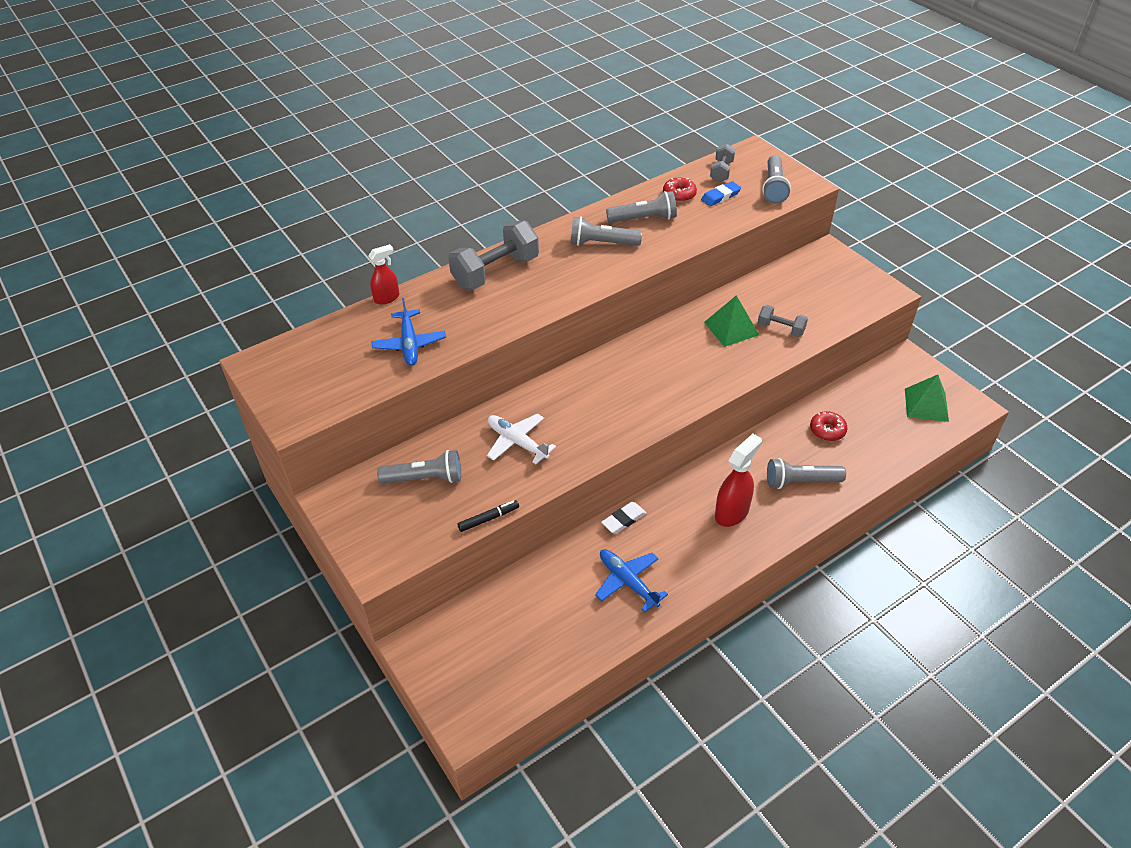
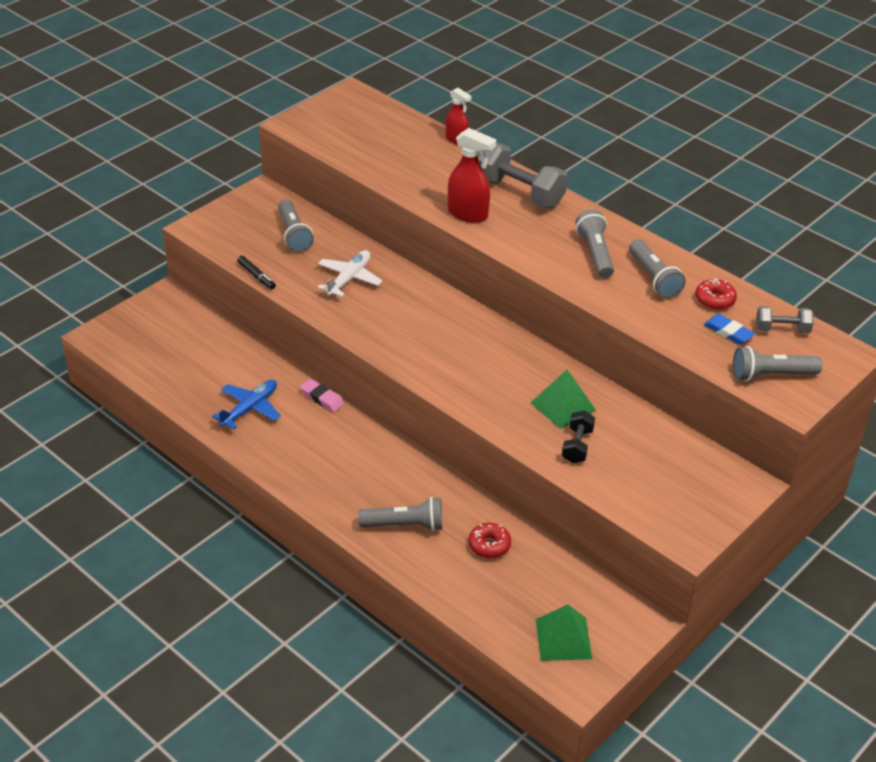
camera: 75 degrees right, 5 degrees down
(409, 344) = (399, 162): blue plane -> none
(623, 520) = (322, 398): white eraser -> pink eraser
(732, 512) = (349, 473): red spray bottle -> red spray bottle (468, 214)
(780, 329) = (577, 446): grey dumbbell -> black dumbbell
(801, 482) = (404, 525): grey flashlight -> grey flashlight turned 105 degrees clockwise

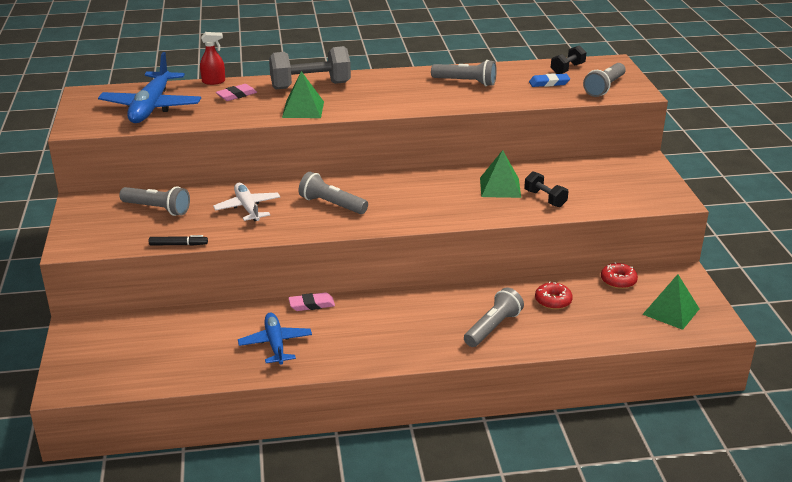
camera: 50 degrees left, 10 degrees down
(371, 137) = (151, 107): none -> blue plane
(447, 165) = (236, 95): none -> pink eraser
(468, 214) = (303, 109): red spray bottle -> green pyramid
(595, 254) = (414, 88): grey flashlight -> grey flashlight (332, 205)
(714, 300) = (513, 75): red donut -> red donut (618, 281)
(782, 329) = (567, 69): grey dumbbell -> black dumbbell

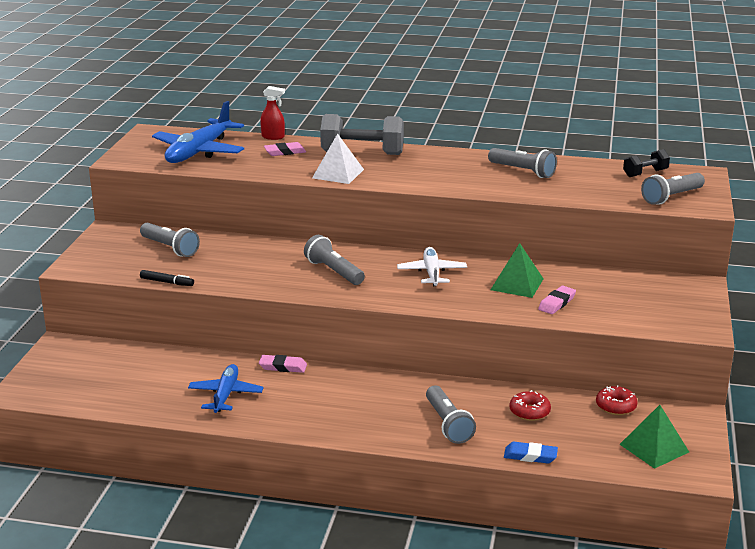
camera: 20 degrees right, 5 degrees down
(248, 208) = (252, 261): white plane -> white plane (432, 273)
(303, 109) = (338, 173): green pyramid -> white pyramid
(492, 328) = (448, 424): grey flashlight -> grey flashlight turned 105 degrees clockwise
(545, 199) = (557, 303): black dumbbell -> pink eraser
(549, 83) = (612, 184): blue eraser -> blue eraser (530, 456)

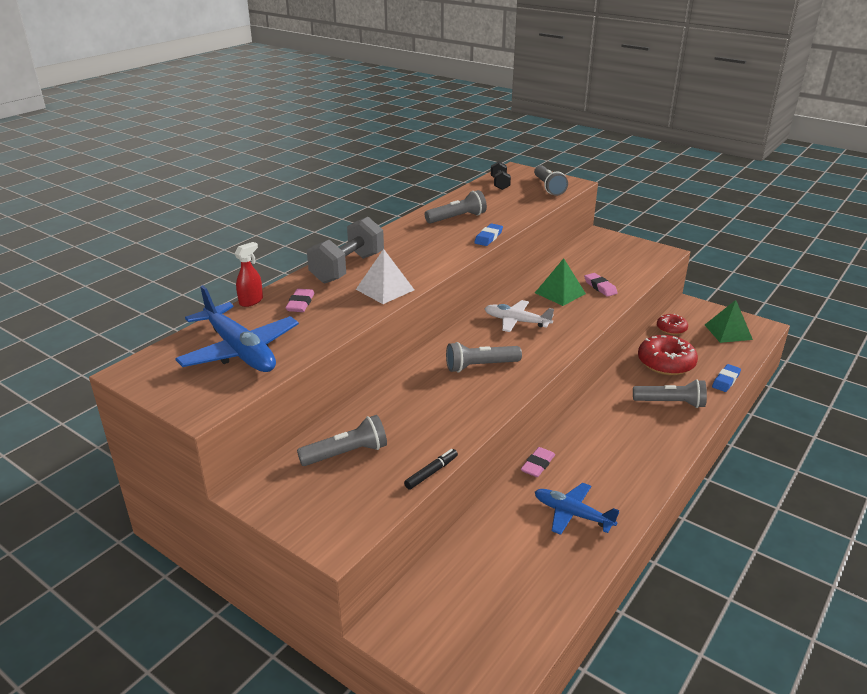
camera: 65 degrees left, 5 degrees up
(493, 192) = (488, 237): none -> blue eraser
(529, 412) = (666, 363): red donut -> red donut, size x1.76

